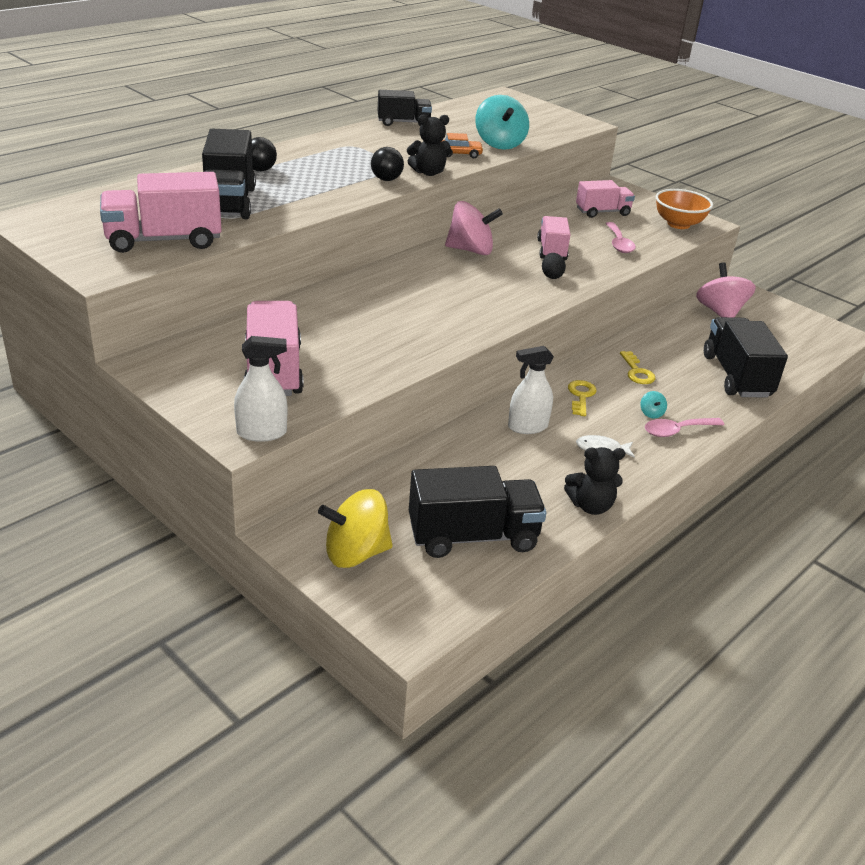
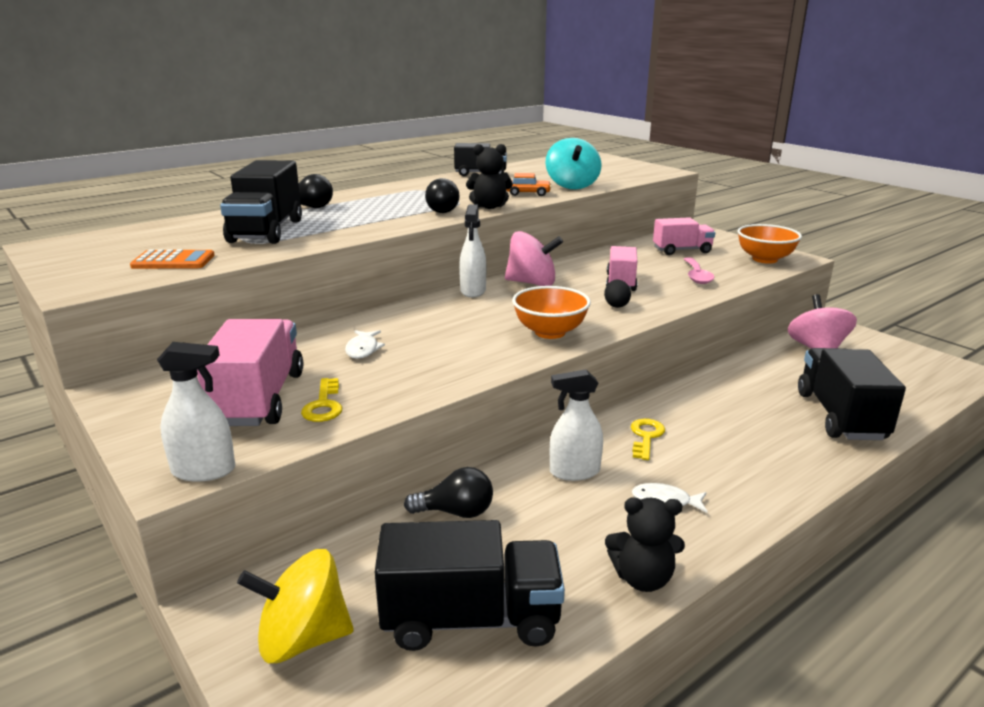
camera: 10 degrees right, 10 degrees down
(164, 240) = (173, 261): pink truck -> orange calculator
(341, 322) = (363, 349): none -> white fish
(418, 259) = (473, 291): none -> white spray bottle
(440, 461) = (456, 512): none -> black light bulb
(499, 305) = (550, 332): none -> orange bowl
(637, 372) = (716, 410): yellow key -> yellow key (324, 405)
(651, 413) = (732, 458): turquoise spinning top -> none
(676, 431) = (765, 480): pink spoon -> none

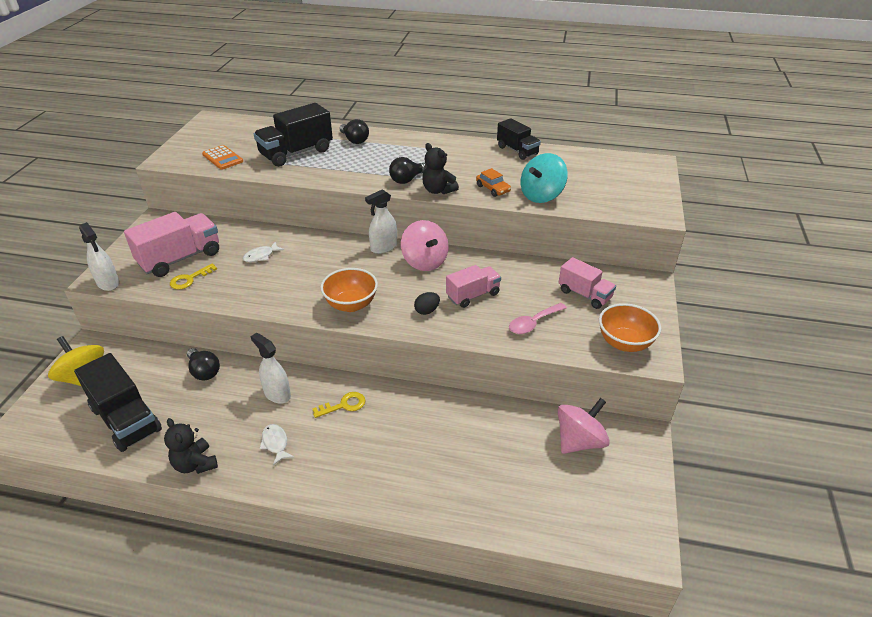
camera: 50 degrees right, 15 degrees up
(840, 416) = (468, 490): black truck -> none

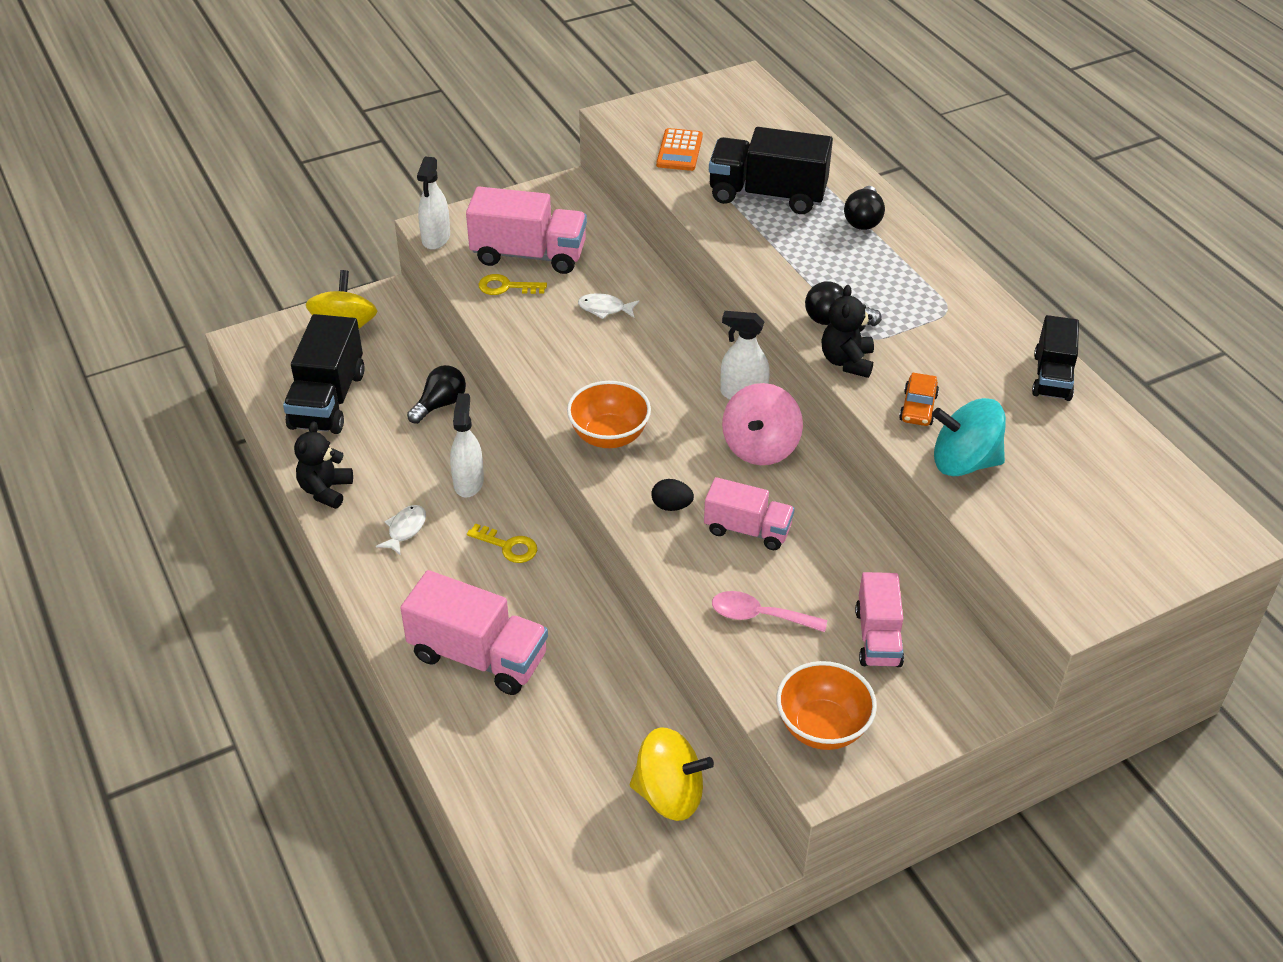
camera: 50 degrees right, 5 degrees up
(204, 371) = (440, 404): black light bulb -> black light bulb turned 150 degrees counterclockwise
(408, 466) = (478, 656): none -> pink truck
(579, 441) = (669, 794): pink spinning top -> yellow spinning top

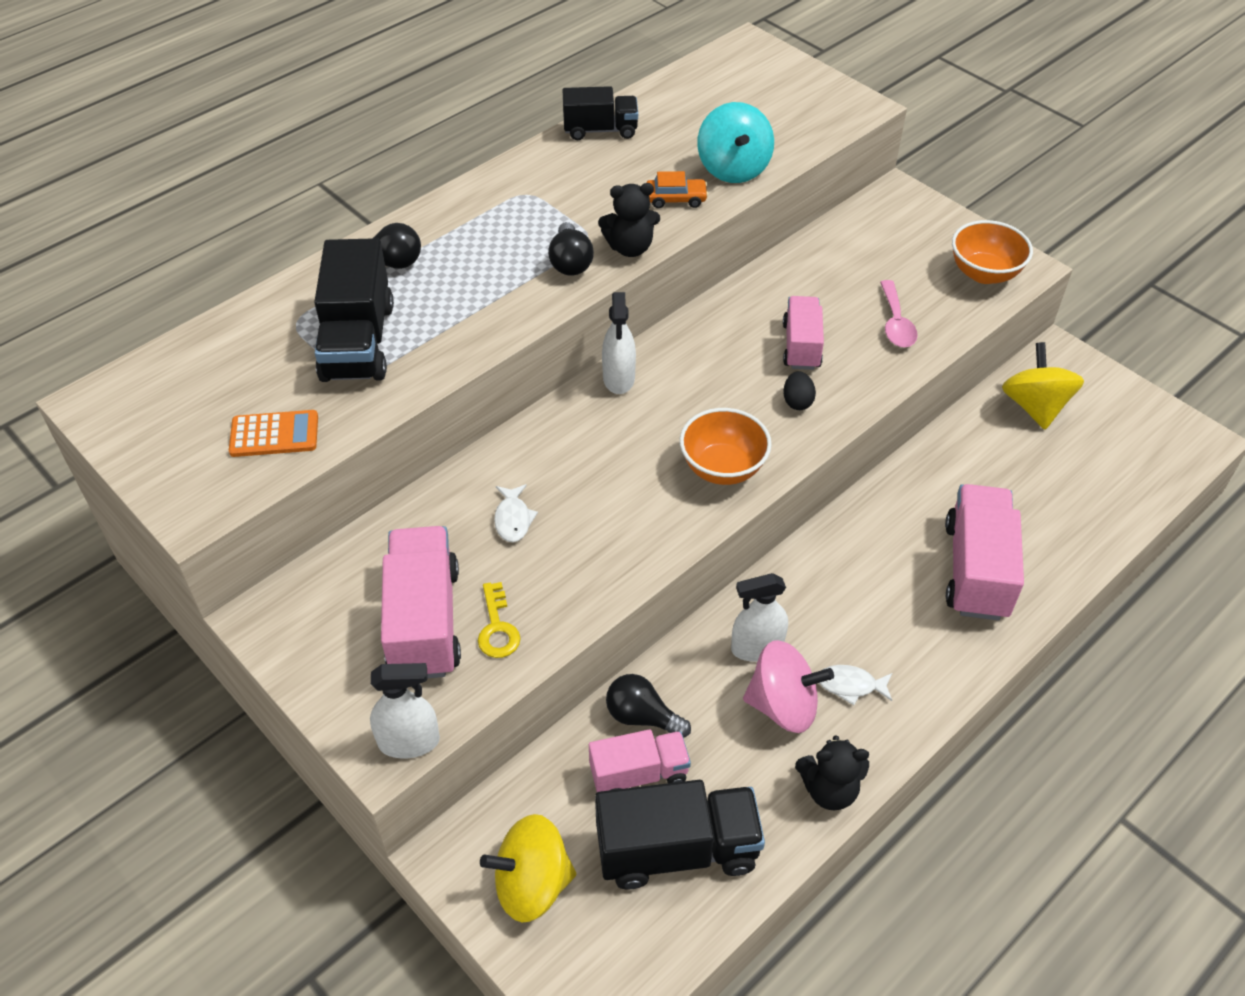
camera: 105 degrees left, 5 degrees up
(508, 546) = (831, 585): yellow key -> none
(760, 447) = (690, 354): pink spinning top -> pink spinning top (783, 705)
(877, 637) = (878, 255): pink truck -> pink truck (639, 774)

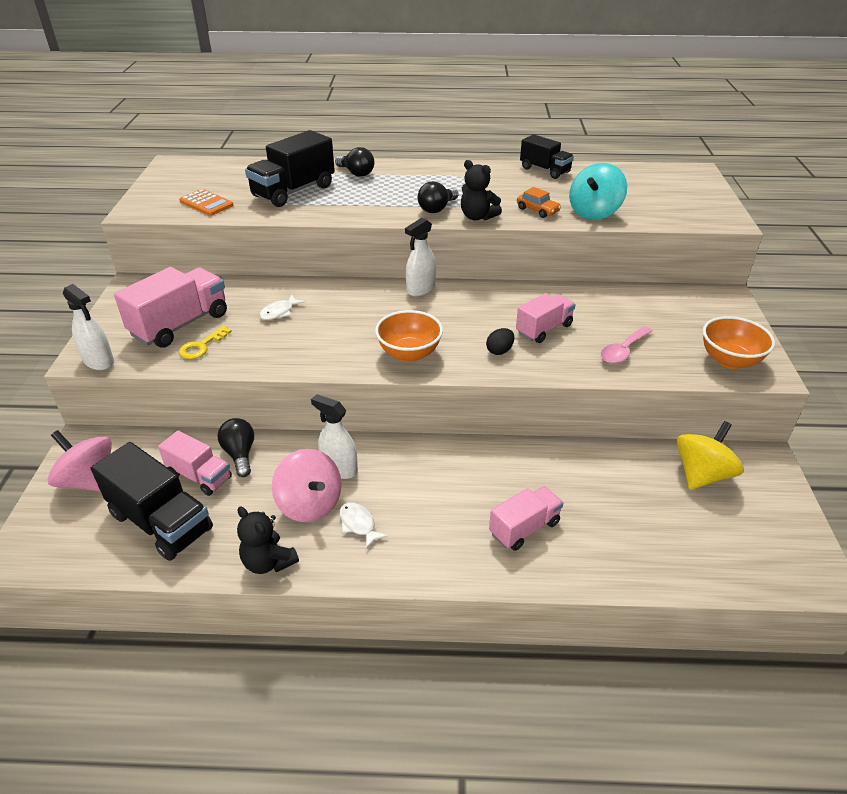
camera: 45 degrees right, 10 degrees down
(532, 884) = (89, 480): yellow spinning top -> pink spinning top
(976, 570) = (524, 528): pink truck -> pink truck, size x0.63

